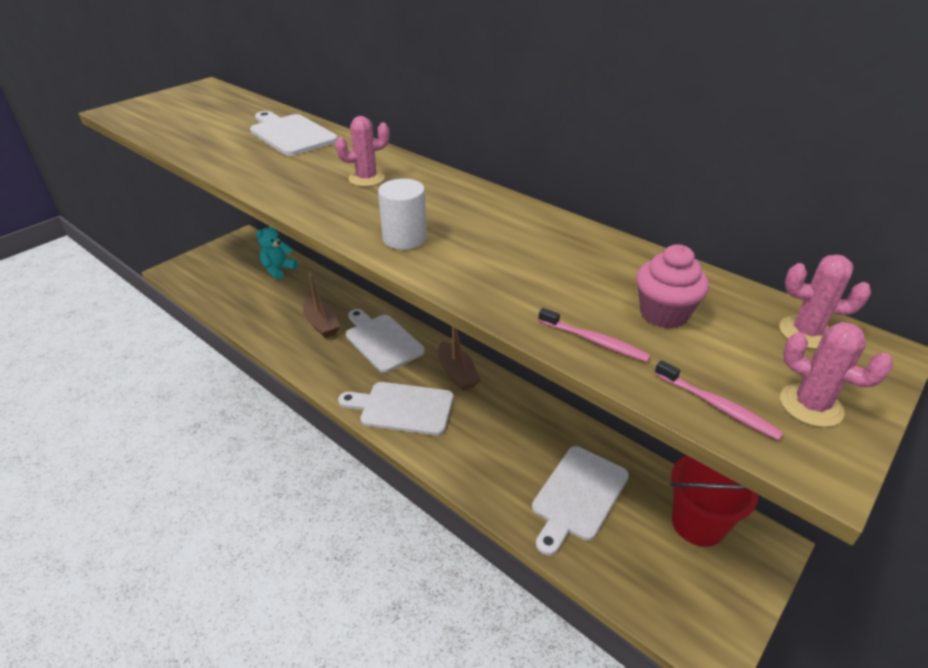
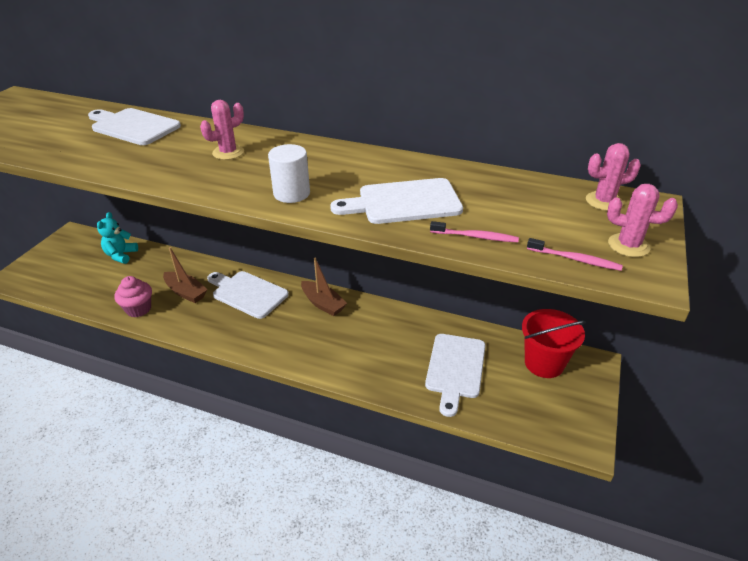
camera: 20 degrees left, 0 degrees up
(402, 408) = (290, 342): white cutting board -> white cutting board (404, 202)
(663, 314) = (510, 209): pink cupcake -> pink cupcake (138, 309)

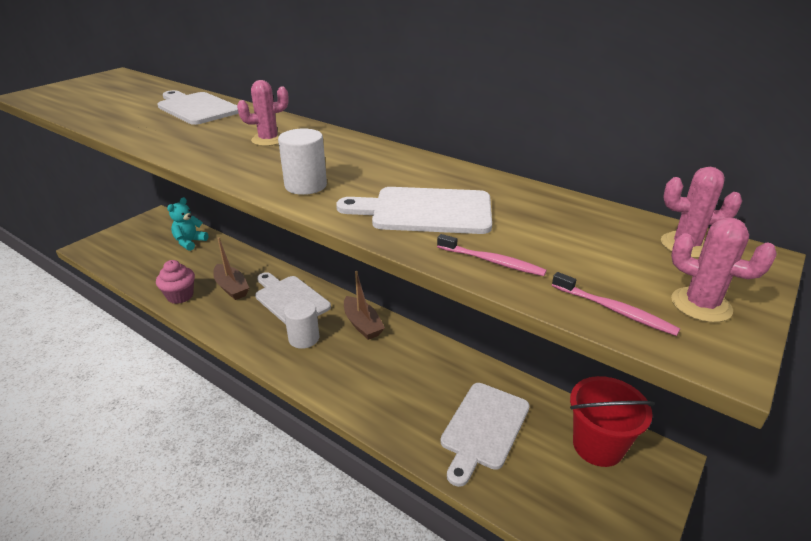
camera: 15 degrees right, 5 degrees down
(276, 326) = (304, 338): none -> white cylinder

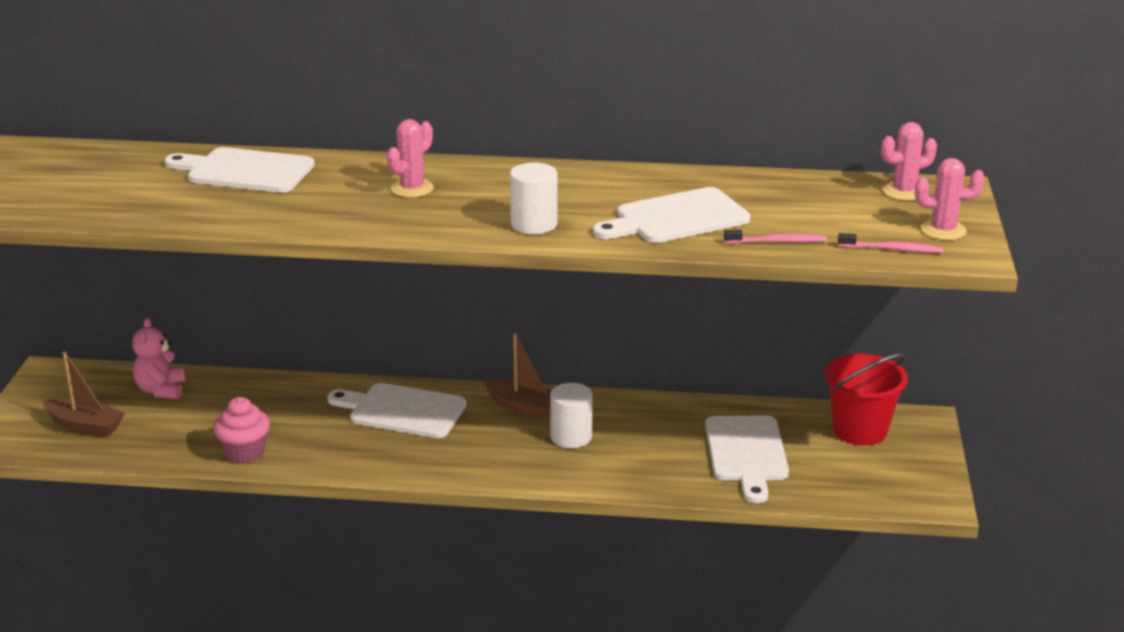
camera: 30 degrees left, 5 degrees down
(190, 242) = (161, 390): turquoise teddy bear -> pink teddy bear
(231, 288) = (305, 422): brown boat -> brown boat (85, 426)
(304, 338) = (470, 442): white cylinder -> white cylinder (571, 437)

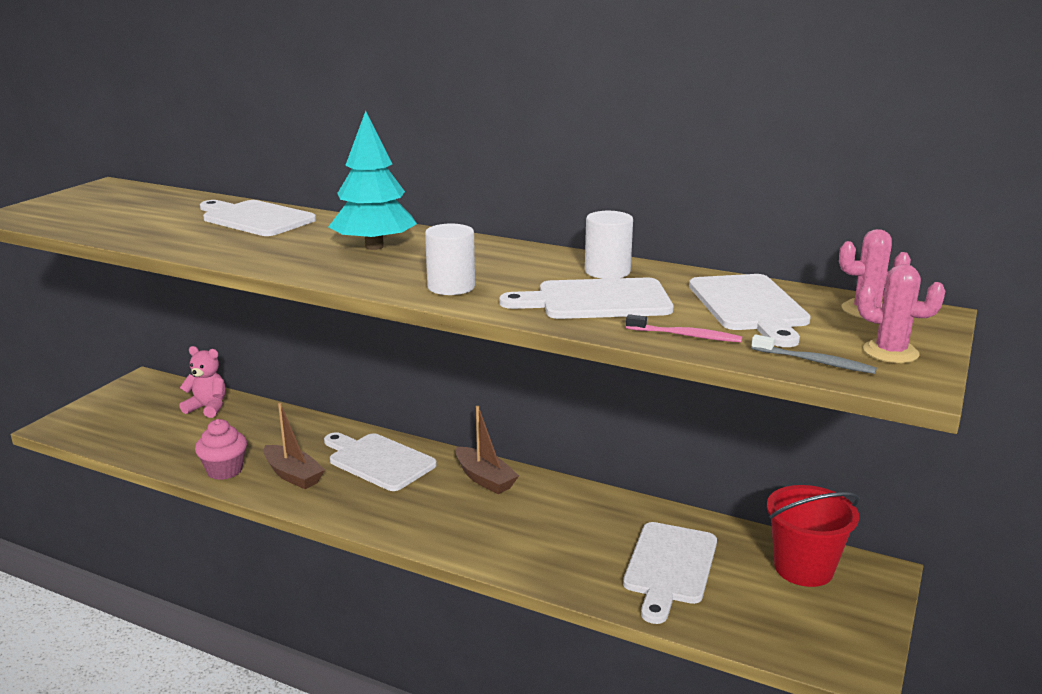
camera: 20 degrees right, 5 degrees down
(85, 426) = (128, 425): brown boat -> brown boat (293, 475)
(161, 390) = (207, 408): pink teddy bear -> pink teddy bear turned 90 degrees clockwise
(412, 189) = (374, 246): pink cactus -> turquoise tree
(571, 437) = (508, 514): white cylinder -> white cylinder (607, 271)
(809, 203) = (750, 306): none -> white cutting board
(892, 249) = (815, 362): pink toothbrush -> grey toothbrush

